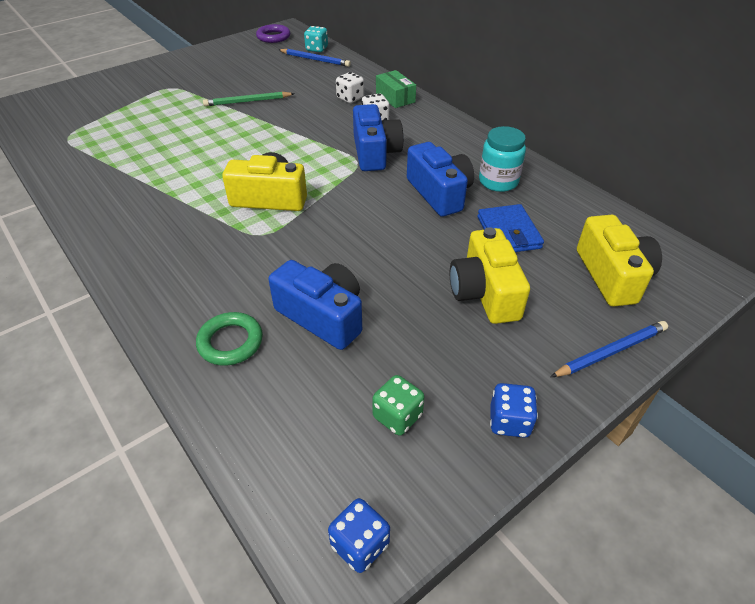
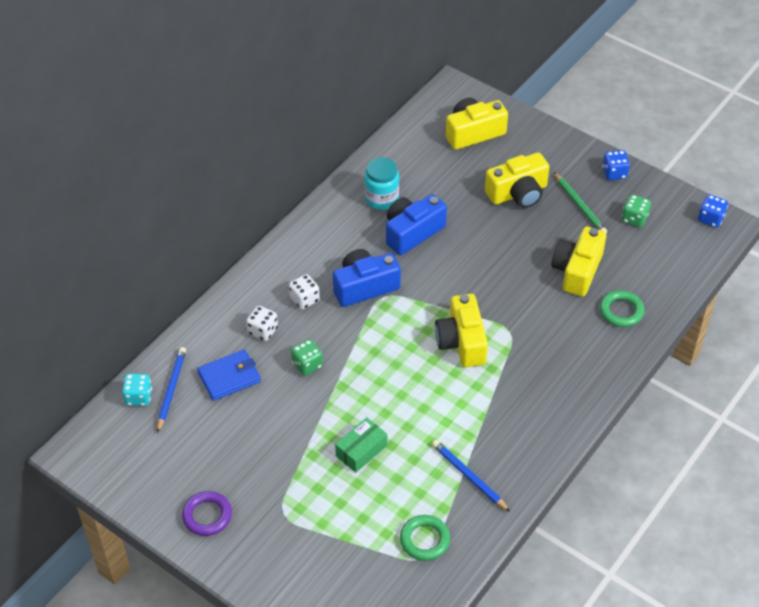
camera: 105 degrees left, 5 degrees up
(81, 140) = (424, 540): none -> green ring
(248, 101) = (296, 420): green pencil -> green pencil (579, 205)
(273, 37) = (107, 457): purple ring -> purple ring (207, 516)
(300, 113) = (307, 365): none -> green dice
(322, 316) = (577, 270): blue camera -> yellow camera
(395, 97) = (250, 293): green box -> green box (361, 451)
(508, 232) = (447, 187): blue wallet -> blue wallet (229, 377)
(611, 352) = (543, 134): blue pencil -> blue pencil (469, 476)

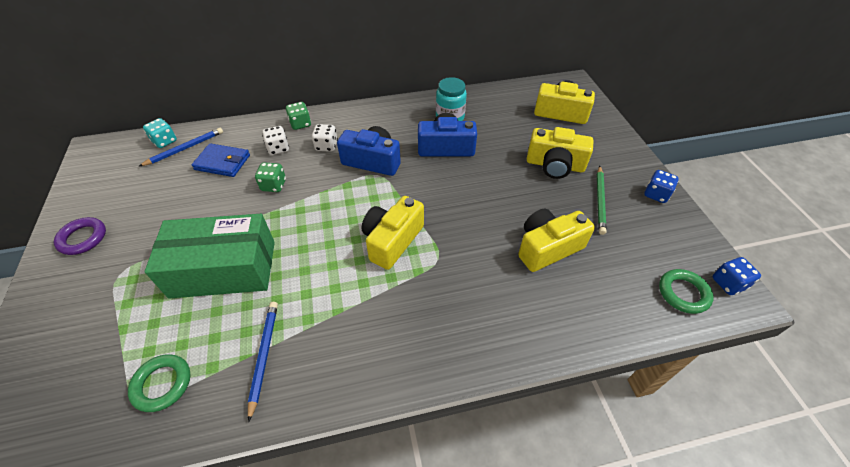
camera: 40 degrees right, 0 degrees up
(361, 451) = (224, 269): green box -> green box, size x2.11
(621, 311) = (556, 308): green ring -> green ring (683, 293)
(634, 219) = (643, 238): green dice -> green dice (300, 124)

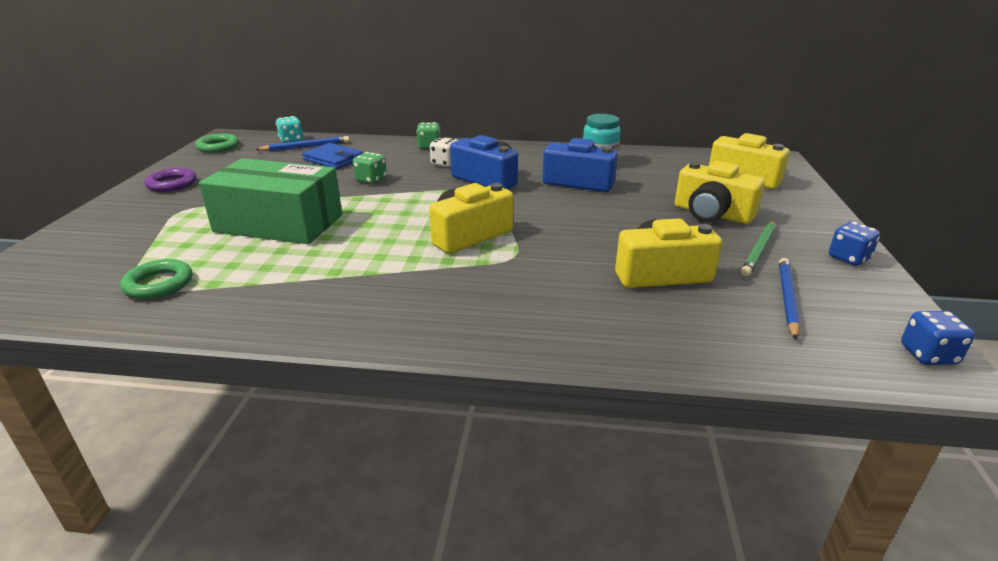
camera: 20 degrees right, 20 degrees down
(264, 356) = (269, 287): blue pencil -> blue pencil (787, 299)
(278, 148) = (394, 158): white dice -> none
(683, 293) = (844, 349): green ring -> green ring (218, 147)

